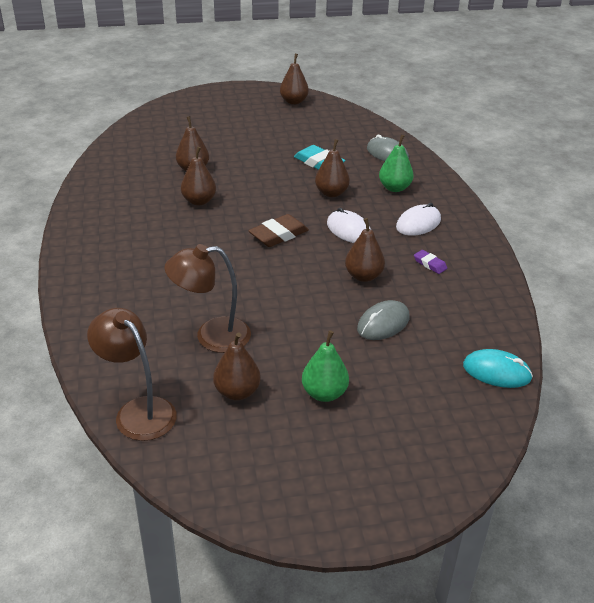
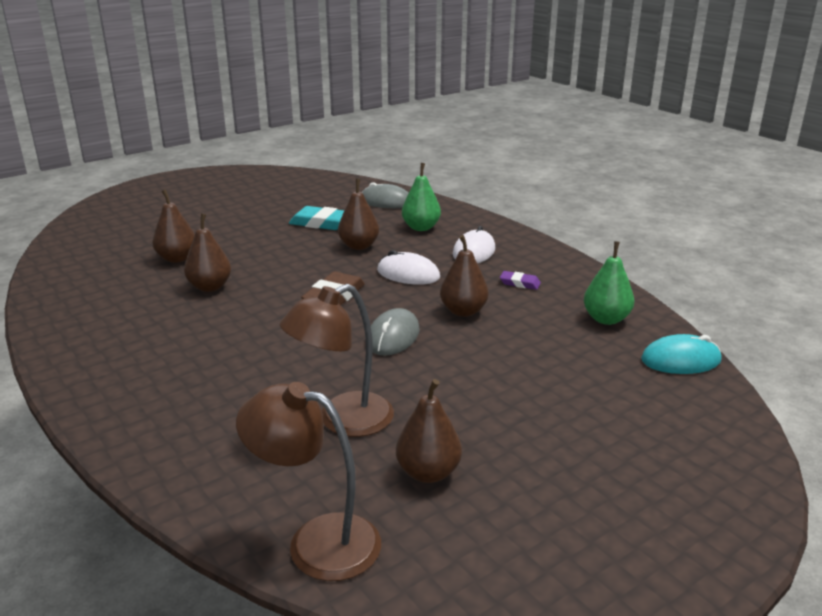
camera: 25 degrees left, 10 degrees down
(294, 101) = (246, 178): brown pear -> none
(324, 393) = (531, 439): green pear -> green pear (606, 319)
(383, 323) = (526, 349): grey mouse -> grey mouse (393, 336)

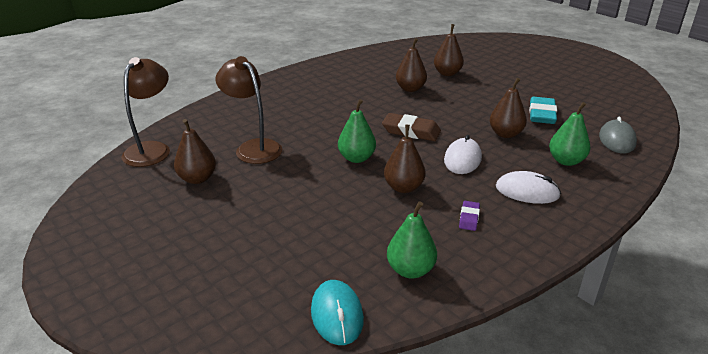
camera: 85 degrees right, 5 degrees up
(393, 336) = (356, 158): grey mouse -> green pear

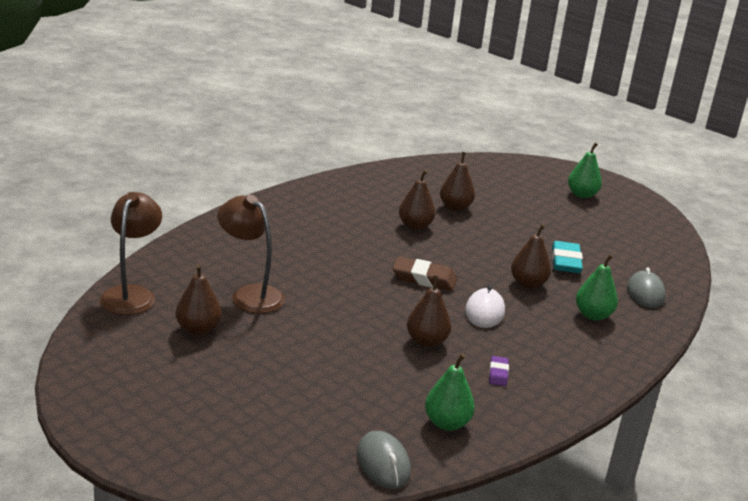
camera: 10 degrees left, 5 degrees down
(337, 314) = (383, 463): turquoise mouse -> grey mouse
(356, 158) = (369, 309): green pear -> green pear (582, 195)
(527, 191) = (554, 347): white mouse -> none

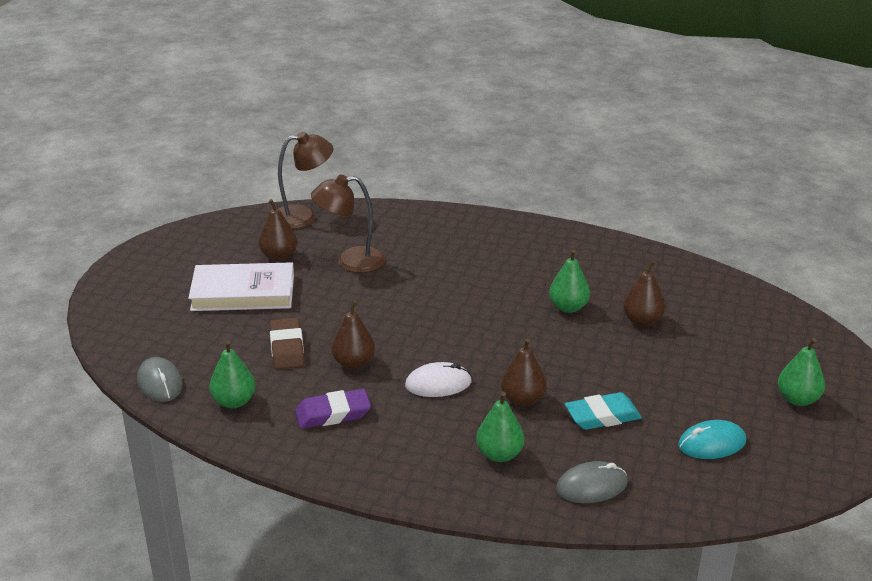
camera: 70 degrees right, 5 degrees up
(250, 294) = (350, 261): brown lamp -> brown lamp turned 120 degrees counterclockwise
(250, 369) = (243, 292): none -> white book
(383, 463) = (160, 383): grey mouse -> grey mouse turned 75 degrees counterclockwise
(415, 226) = (568, 307): brown pear -> green pear
(424, 279) = (466, 336): brown eraser -> brown eraser (287, 348)
(498, 374) = (333, 413): purple eraser -> purple eraser, size x1.83
(616, 237) = (711, 443): none -> turquoise mouse

